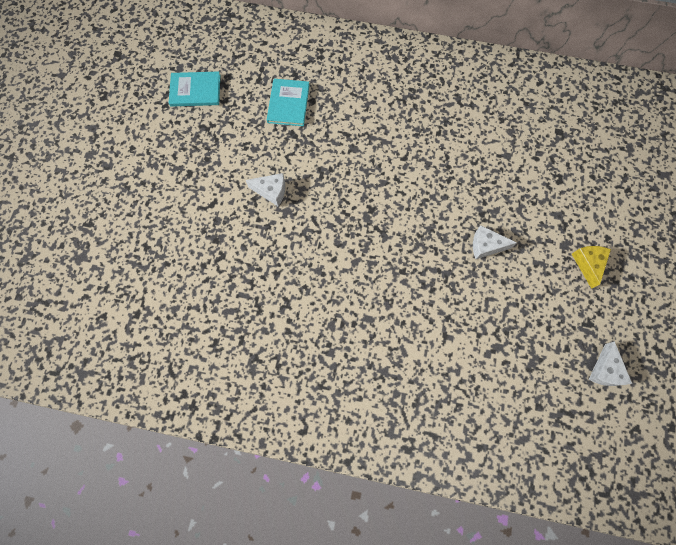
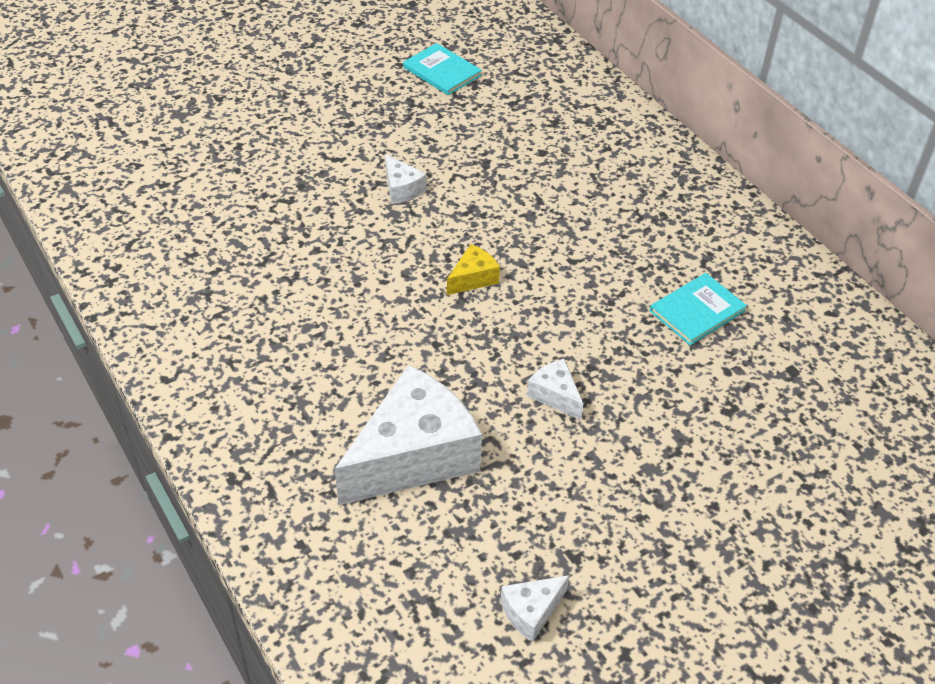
camera: 45 degrees right, 25 degrees down
(288, 103) = (515, 138): turquoise book -> turquoise book (697, 311)
(468, 345) = (413, 456): none -> white cheese
(588, 264) = (652, 507): yellow cheese -> yellow cheese (473, 278)

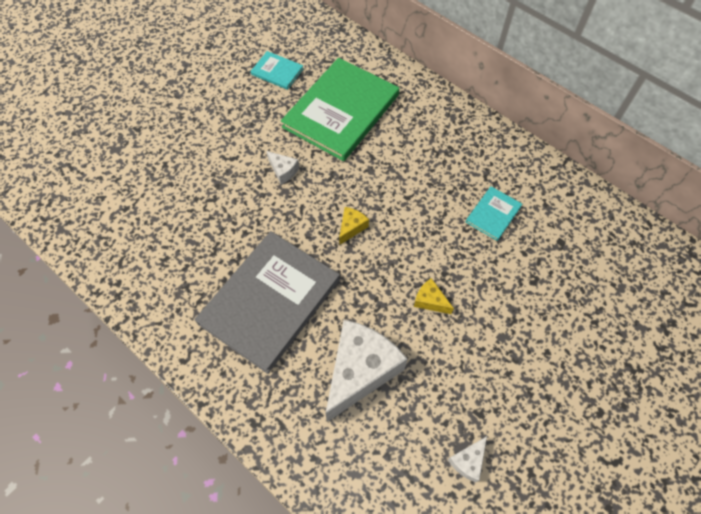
camera: 15 degrees left, 15 degrees up
(317, 338) = (270, 301): none -> grey book
(516, 136) = (341, 111): none -> green book
(555, 395) = (430, 300): white cheese -> yellow cheese

